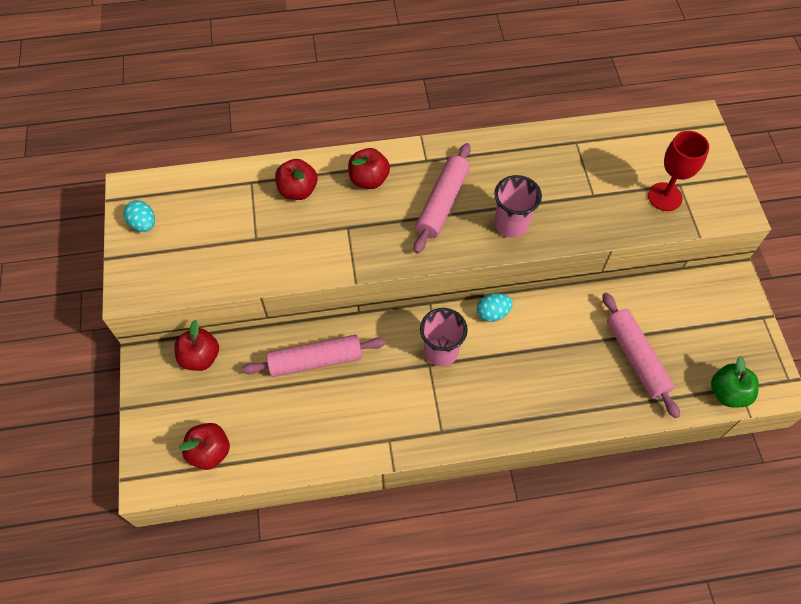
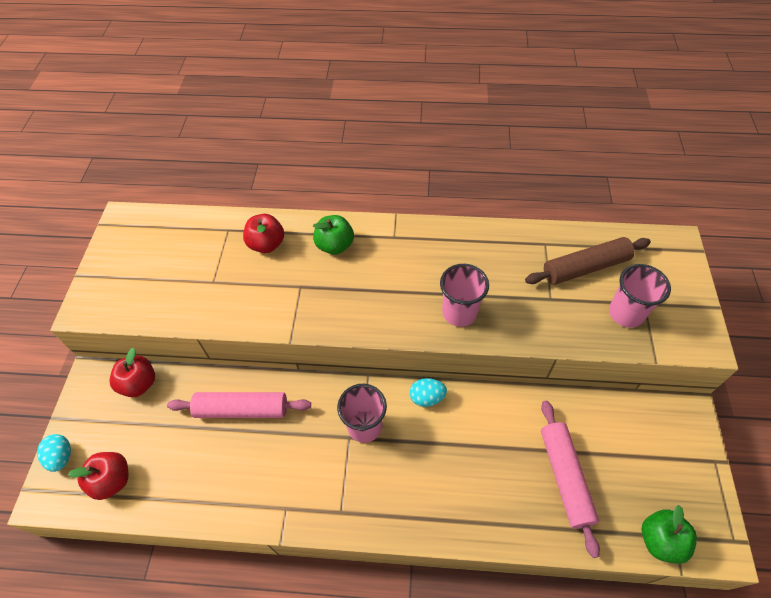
camera: 15 degrees right, 5 degrees down
(143, 224) = (121, 250): turquoise egg -> turquoise egg (61, 457)
(369, 179) = (335, 245): red apple -> green apple
(442, 203) = (397, 280): pink rolling pin -> none
(618, 159) = (585, 267): none -> brown rolling pin
(664, 197) = (626, 313): red goblet -> pink cup

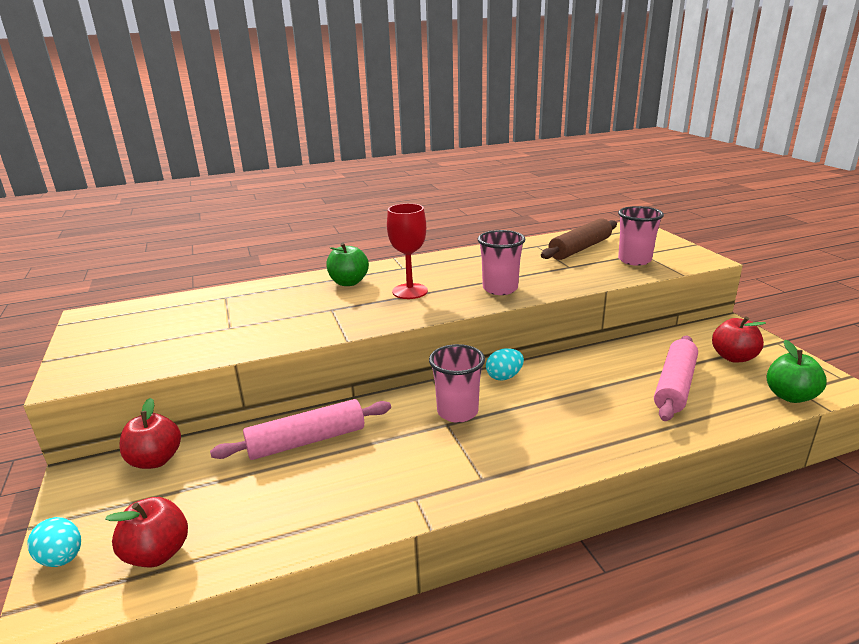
camera: 25 degrees left, 30 degrees down
(267, 244) = (275, 296): red apple -> red apple (733, 357)
(378, 283) = (410, 291): none -> red goblet
(565, 477) = (675, 386): pink rolling pin -> pink rolling pin turned 60 degrees clockwise

